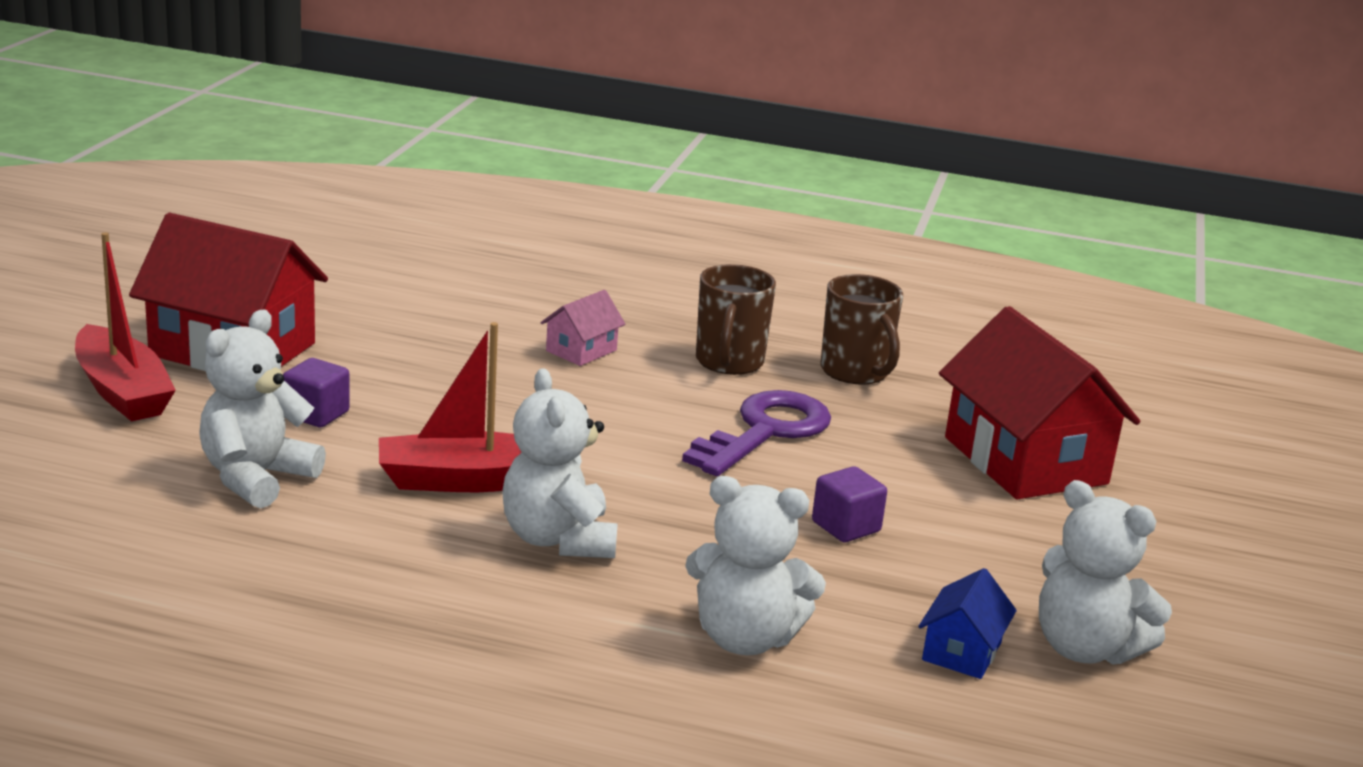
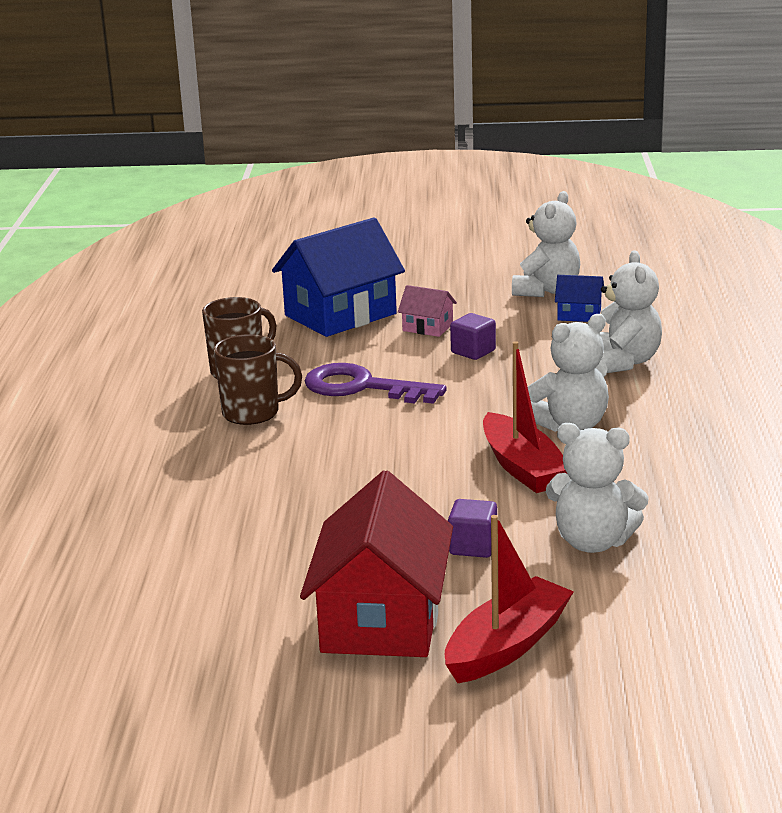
camera: 100 degrees left, 0 degrees up
(581, 350) = (270, 468): pink house -> pink house (428, 327)
(1025, 460) = (340, 314): red house -> blue house

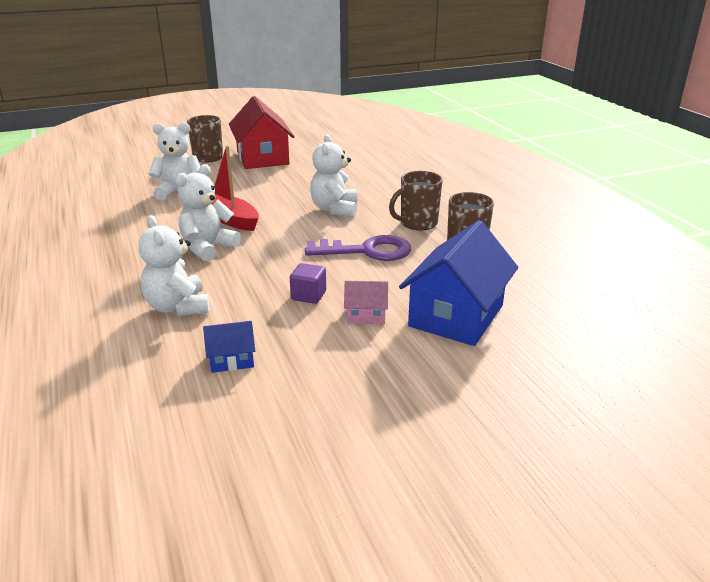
camera: 155 degrees right, 5 degrees up
(473, 546) = (238, 183): purple cube -> none
(507, 645) = (207, 158): red boat -> brown mug
(546, 290) = (279, 393): white teddy bear -> white teddy bear (335, 209)

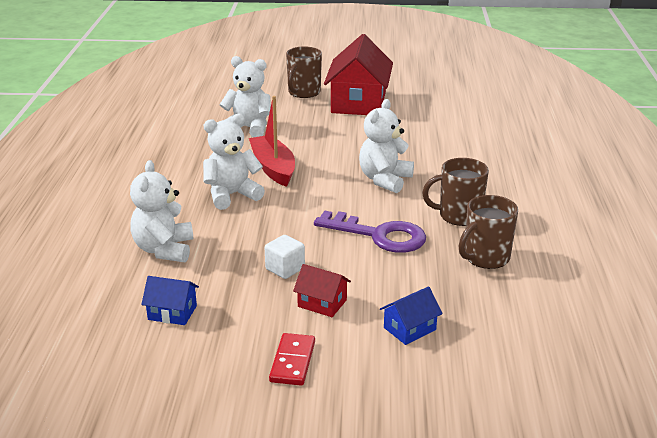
camera: 25 degrees right, 0 degrees up
(308, 295) = (285, 269): purple cube -> white cube
(366, 315) = (322, 303): pink house -> red house
(382, 370) = (292, 362): none -> red domino
(456, 316) = (409, 329): blue house -> blue house, size x0.46

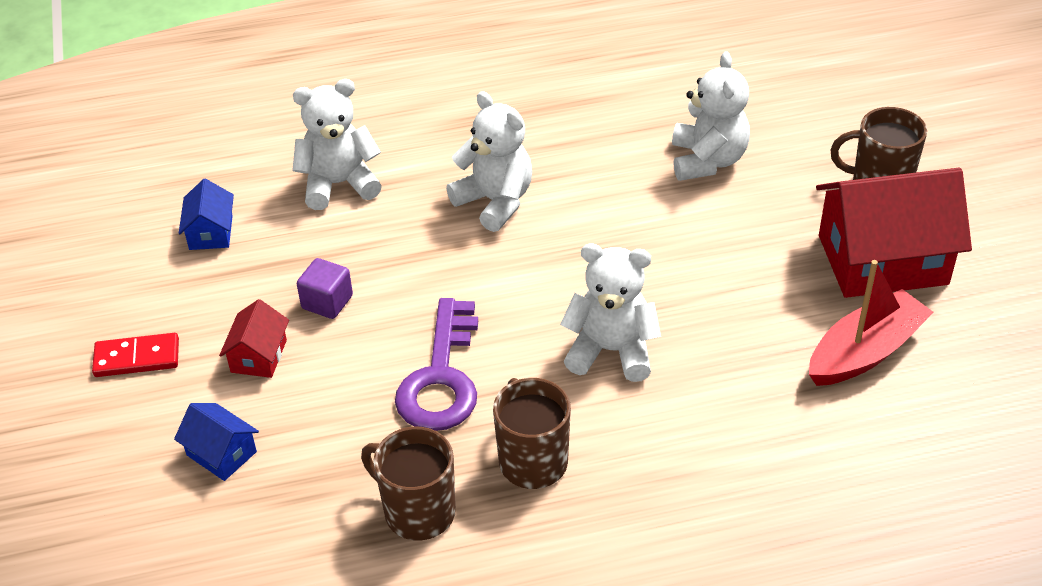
camera: 75 degrees right, 15 degrees up
(273, 168) = (592, 220): red boat -> red boat (865, 352)
(285, 269) = (327, 302): white cube -> purple cube

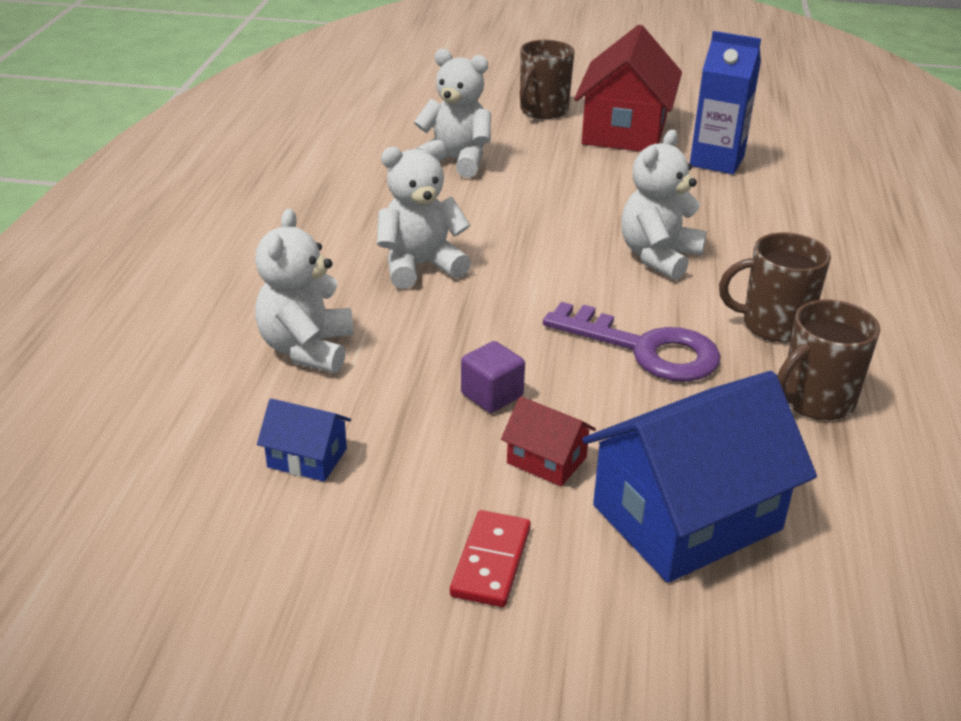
camera: 70 degrees left, 10 degrees down
(221, 453) = (687, 517): blue house -> blue house, size x2.19
(865, 352) = (717, 161): red boat -> blue carton

